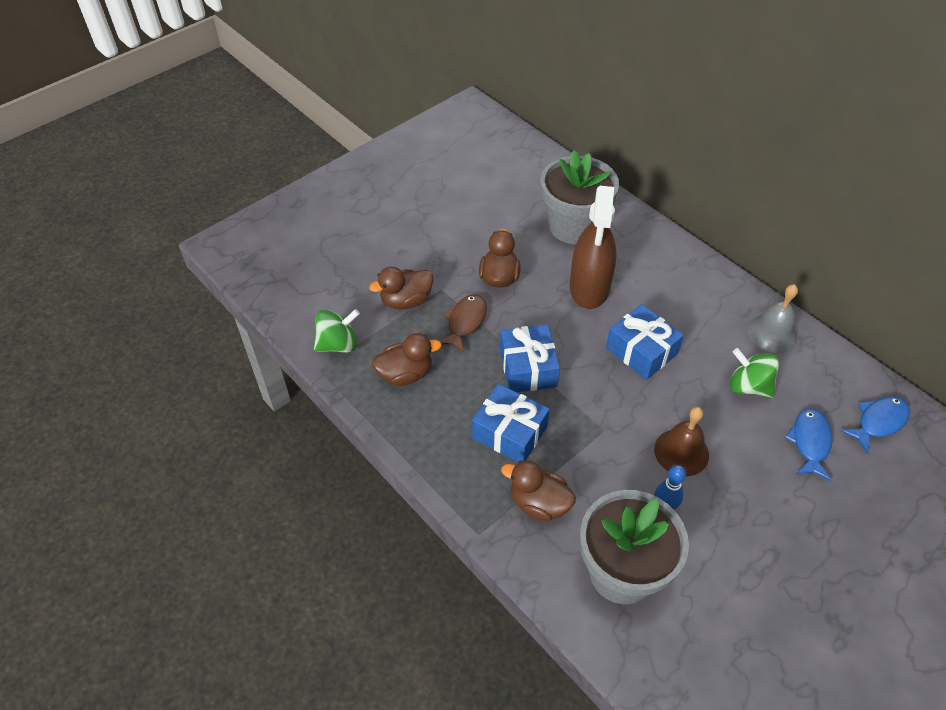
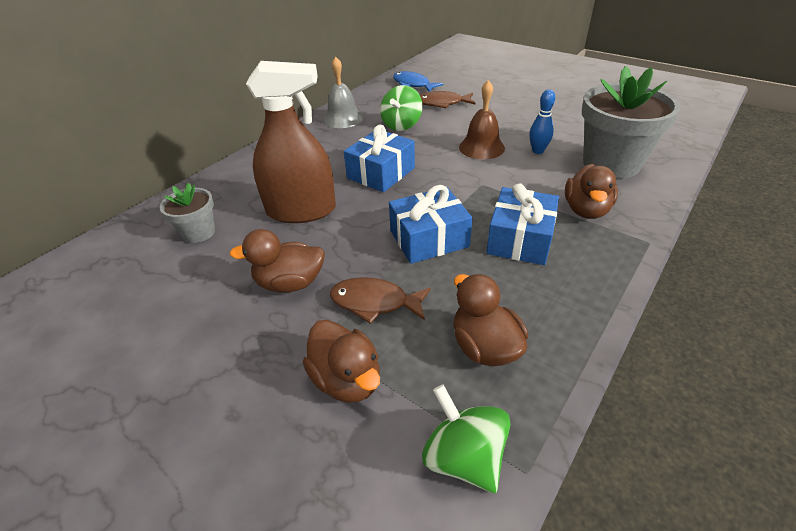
camera: 100 degrees left, 10 degrees down
(573, 226) = (199, 232): grey flower pot -> grey flower pot, size x0.51
(810, 442) = (442, 103): blue fish -> brown fish

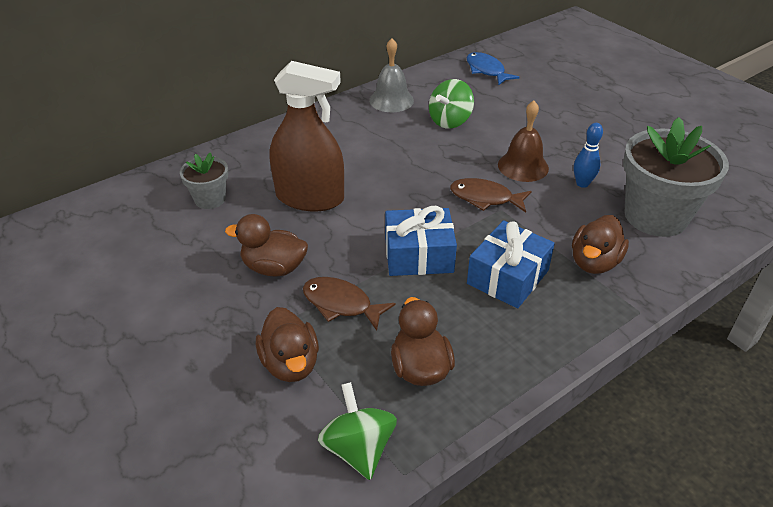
camera: 15 degrees right, 0 degrees up
(381, 173) = (403, 174): blue gift -> none
(442, 103) = (507, 102): brown fish -> brown fish (485, 198)

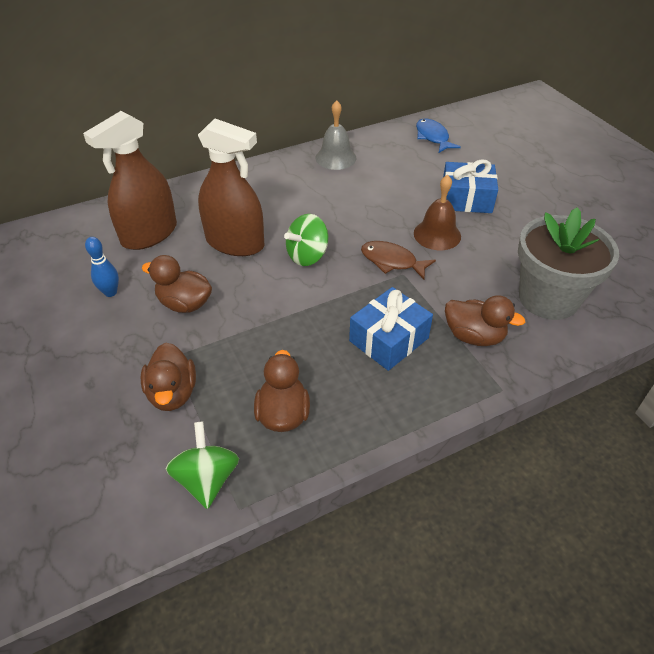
camera: 10 degrees right, 5 degrees up
(210, 199) = (149, 234): grey flower pot -> brown spray bottle
(341, 304) = (232, 345): brown fish -> none
(418, 255) = (314, 308): blue gift -> blue gift (466, 199)
(450, 121) = (383, 183): green spinning top -> green spinning top (307, 256)
(582, 183) = (488, 258): blue bowling pin -> blue bowling pin (110, 292)
(594, 262) = (474, 336): brown duck -> brown duck turned 105 degrees counterclockwise

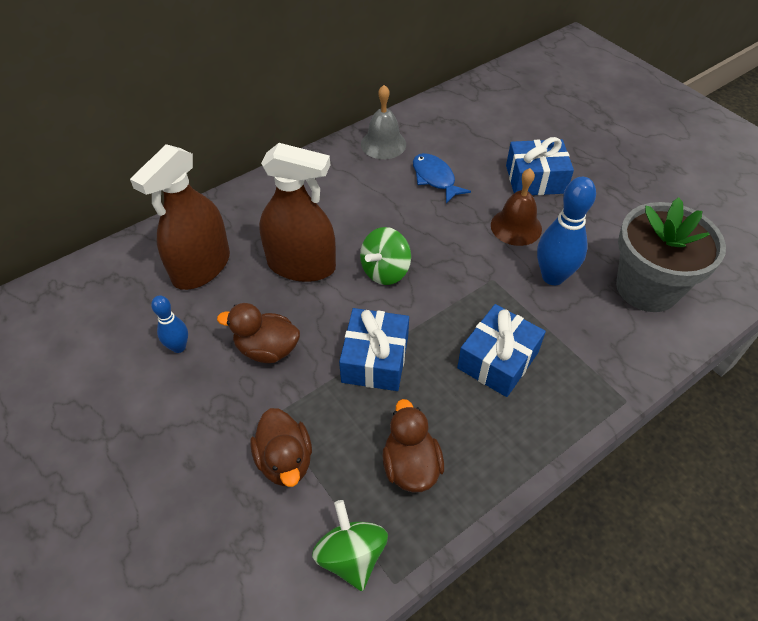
camera: 10 degrees left, 5 degrees up
(277, 324) = (375, 359): none -> blue gift
(392, 261) = (477, 266): brown fish -> none
(433, 137) = (481, 106): blue fish -> blue fish (435, 178)
(460, 278) = (553, 276): none -> blue bowling pin
(474, 336) = (583, 343): brown duck -> none

